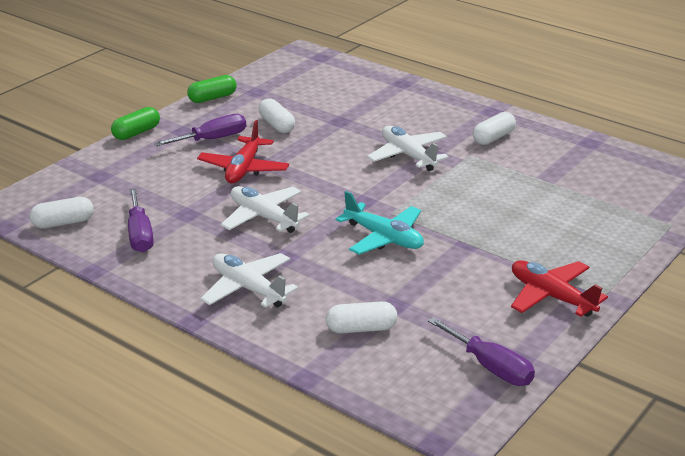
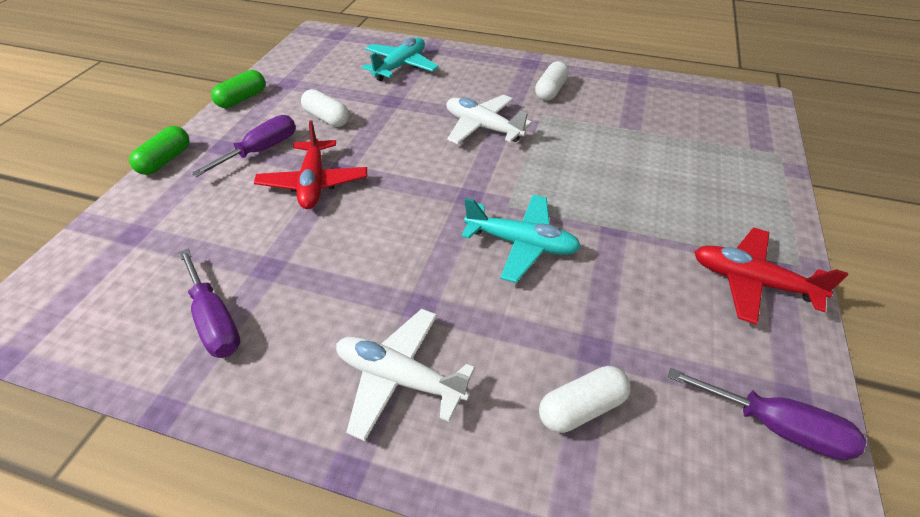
camera: 20 degrees left, 15 degrees up
(63, 223) = (96, 328): white capsule -> none
(263, 217) = (367, 249): white plane -> none
(365, 94) = (400, 66): none -> turquoise plane

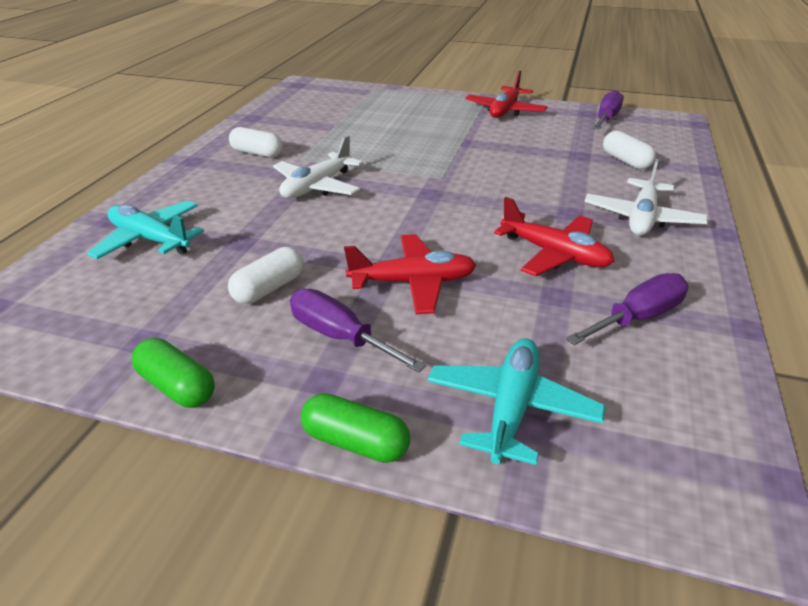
camera: 90 degrees left, 10 degrees down
(335, 277) = (554, 254): none -> red plane
(521, 244) = (488, 173): turquoise plane -> turquoise plane (511, 408)

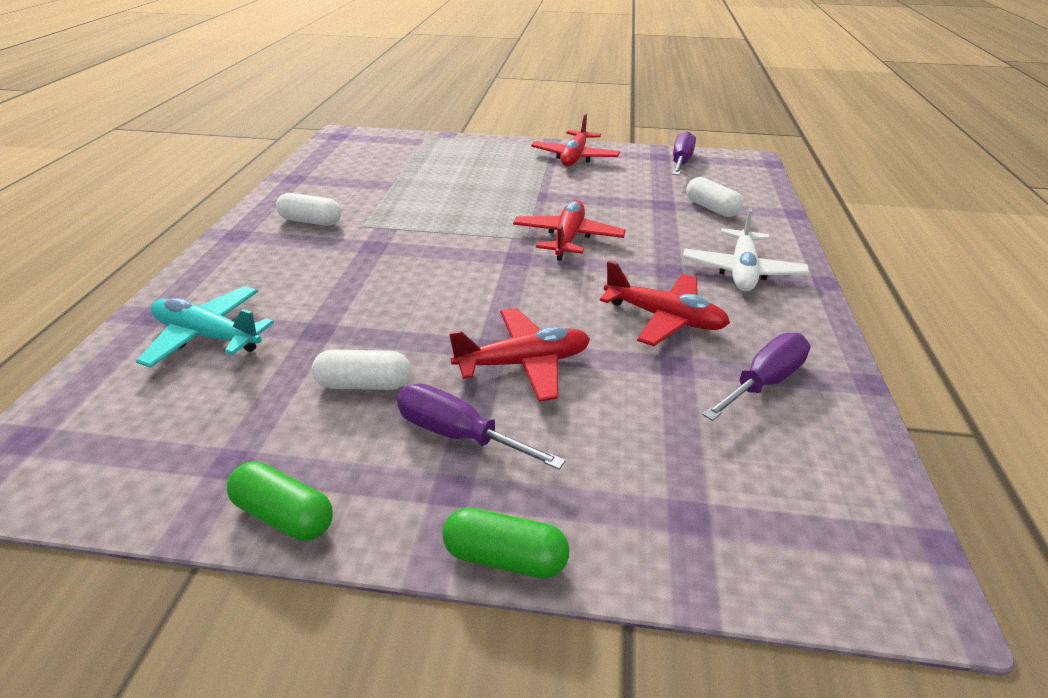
camera: 10 degrees left, 0 degrees up
(269, 288) = (364, 384): white capsule -> white capsule turned 60 degrees clockwise
(317, 186) = (390, 258): white plane -> none
(480, 180) = (567, 238): none -> red plane
(511, 408) = (661, 497): turquoise plane -> none

